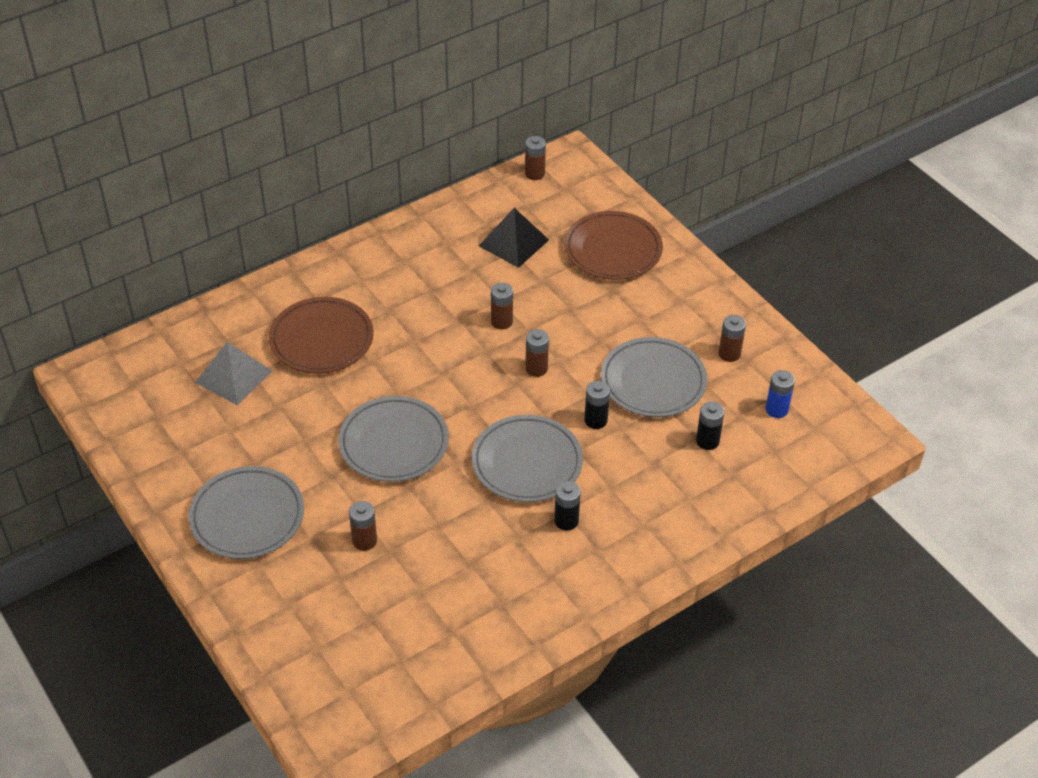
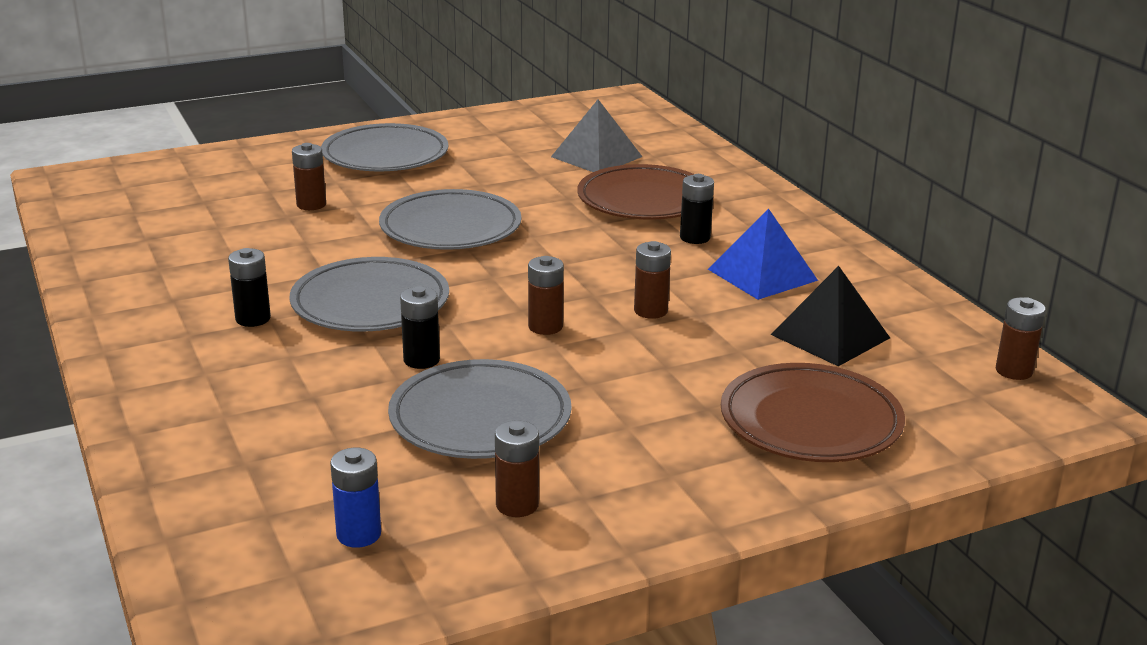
camera: 100 degrees right, 20 degrees down
(436, 273) = (762, 274): none -> blue pyramid
(707, 441) = (327, 450): black battery -> black battery (695, 238)

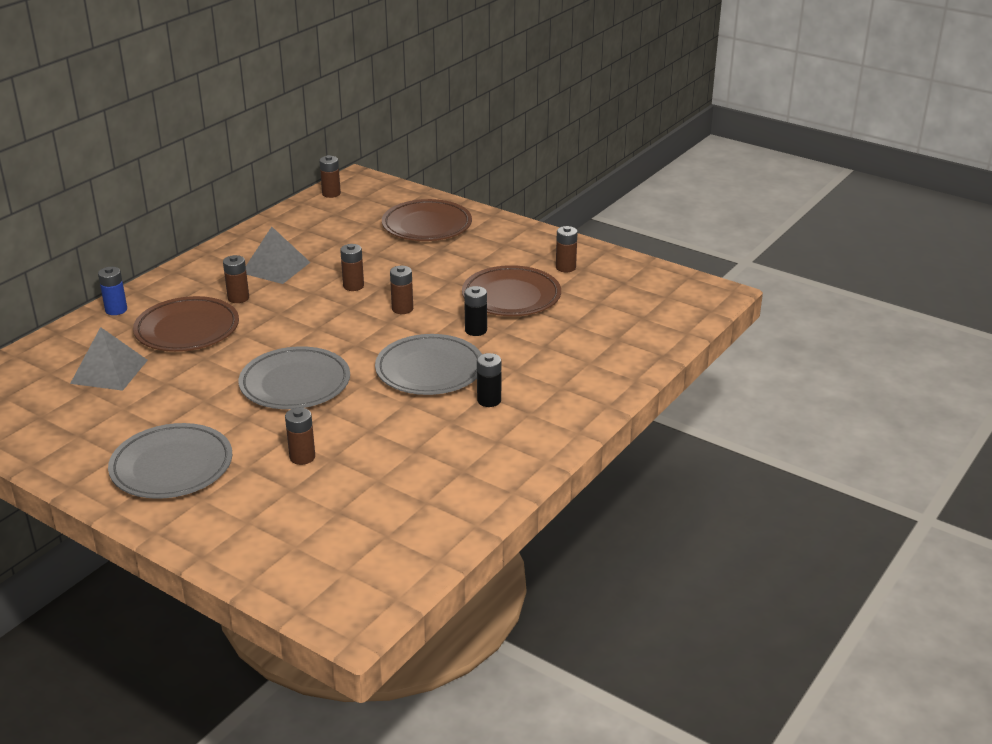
camera: 120 degrees left, 5 degrees up
(359, 534) = (627, 292): blue battery -> blue battery (116, 310)
(480, 418) = (511, 296): grey plate -> brown plate
(695, 238) = (238, 298): black battery -> brown battery
(762, 274) = (276, 267): blue pyramid -> grey pyramid
(830, 336) = (336, 236): black pyramid -> none

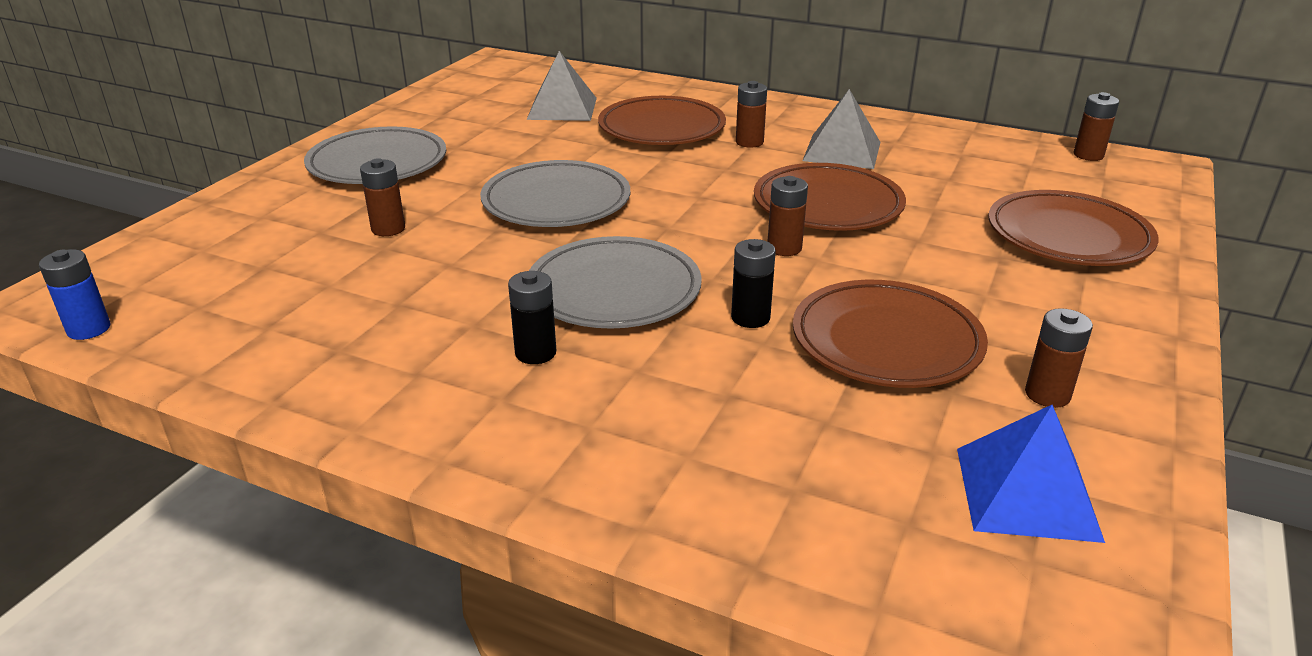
camera: 80 degrees right, 0 degrees up
(116, 310) = (688, 91): blue battery -> blue battery (89, 329)
(353, 286) = (827, 205): brown battery -> brown plate
(629, 288) = (1026, 493): none -> blue pyramid

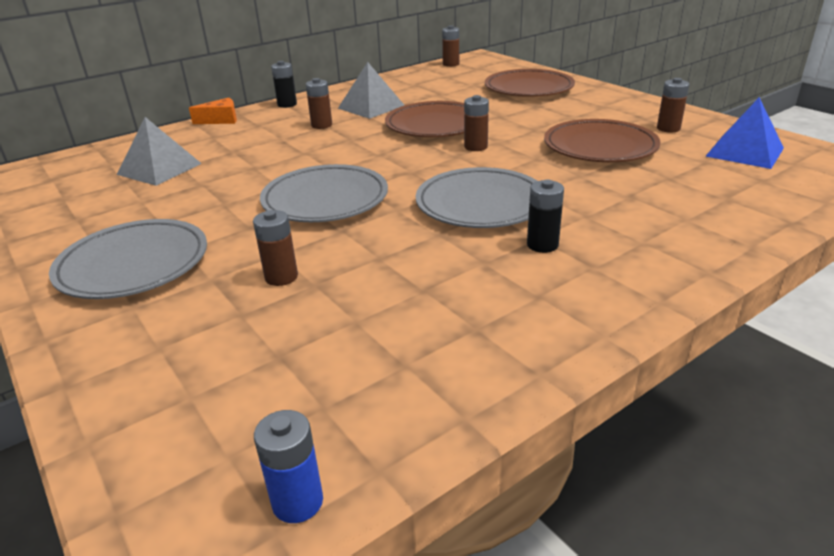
camera: 60 degrees left, 0 degrees up
(661, 128) = (257, 144): brown plate -> none
(706, 92) = (221, 120): none -> orange cheese
(750, 318) = (549, 172): black battery -> black battery (287, 104)

